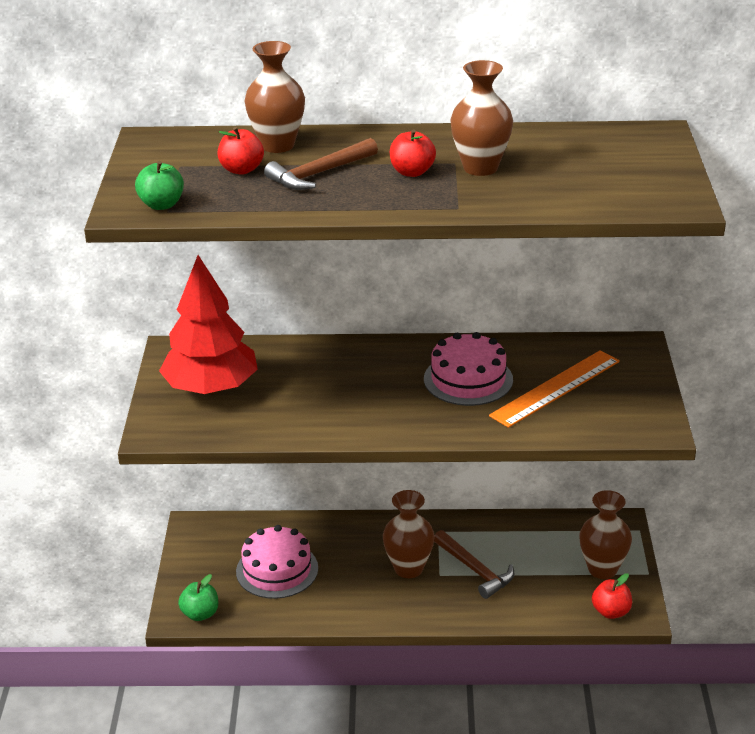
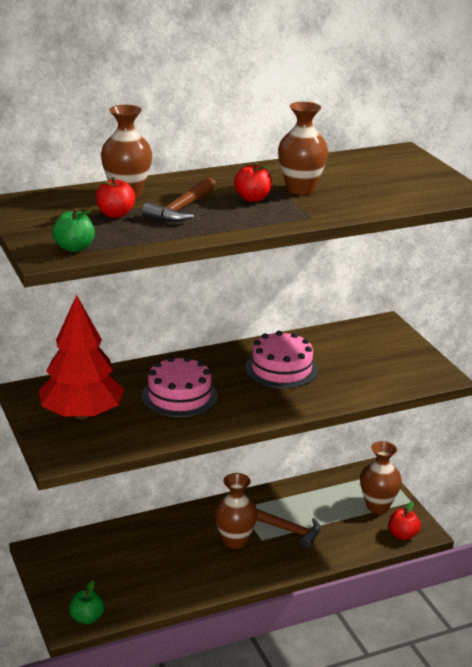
camera: 25 degrees left, 5 degrees down
(277, 570) = (130, 567): pink cake -> pink cake (179, 396)
(555, 388) = (349, 363): orange ruler -> none

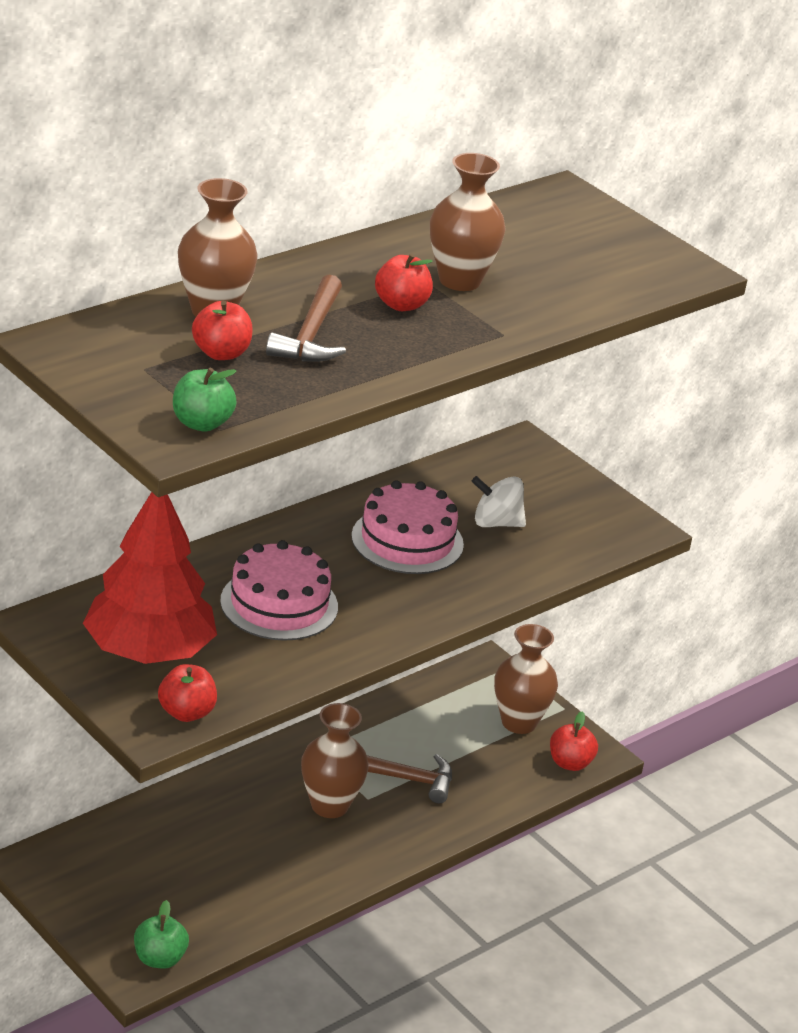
camera: 20 degrees left, 5 degrees up
(85, 451) = (186, 713): none -> red apple
(345, 364) = (496, 523): none -> white spinning top

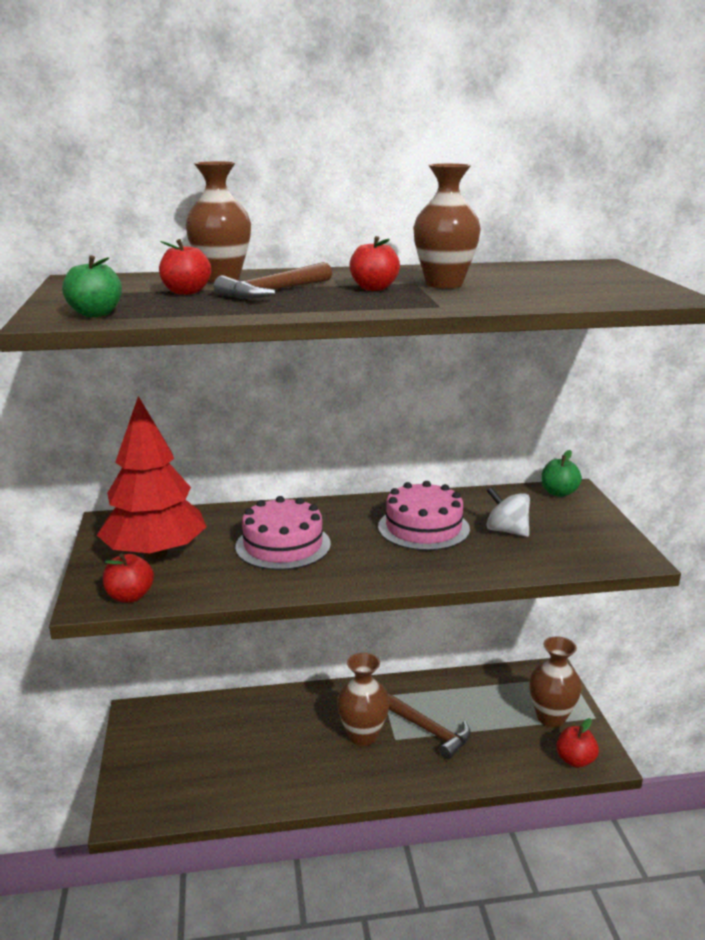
camera: 35 degrees right, 10 degrees down
(159, 959) = (149, 808): green apple -> green apple (558, 493)

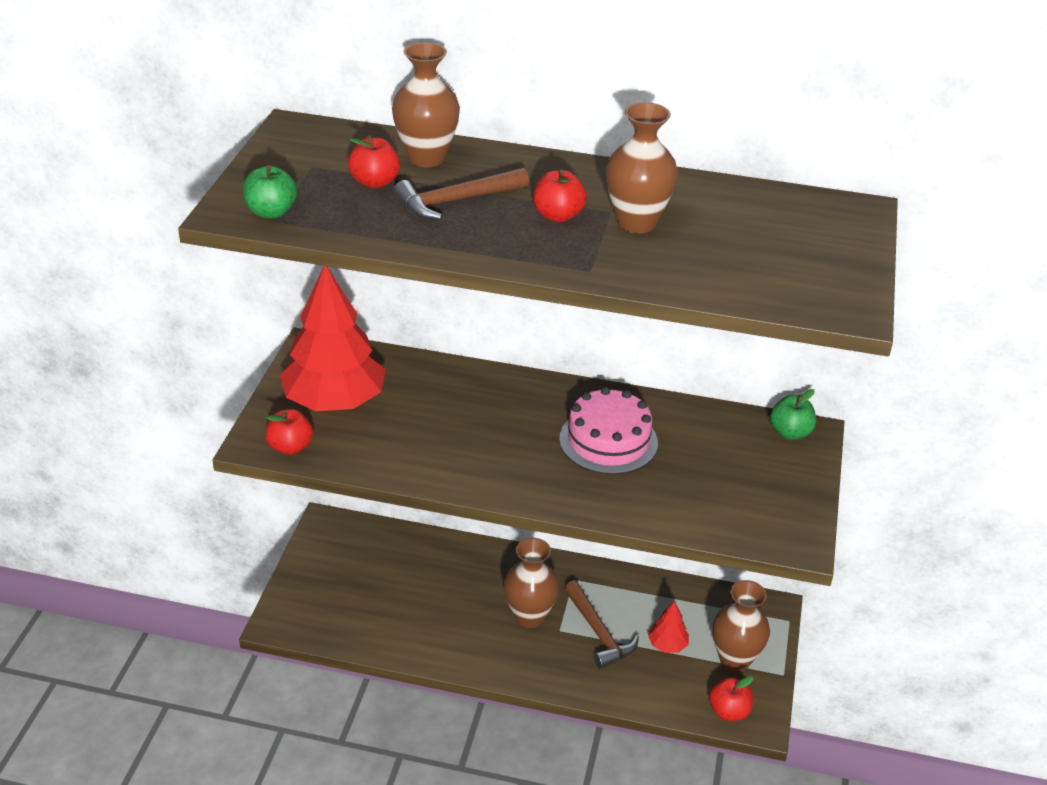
camera: 20 degrees right, 15 degrees up
(283, 545) = (456, 424): pink cake -> none
(491, 723) = (667, 645): none -> red tree
(506, 531) = (691, 469): white spinning top -> none

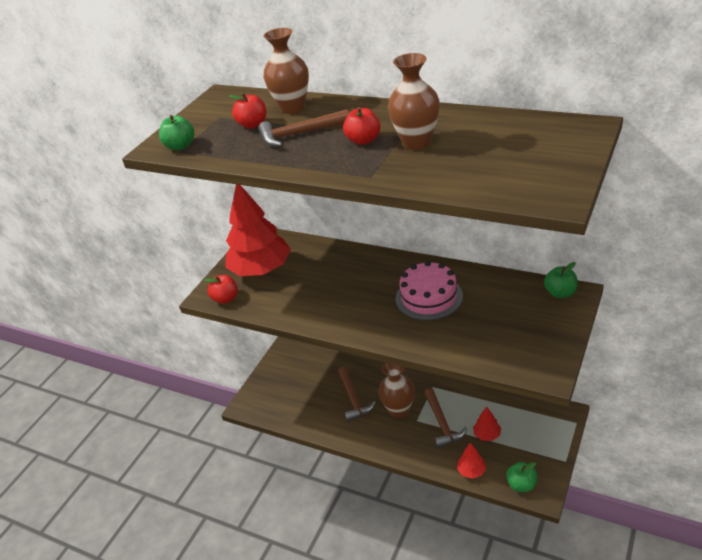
camera: 20 degrees right, 0 degrees up
(454, 603) = (353, 399): none -> brown hammer
(655, 697) = (471, 471): none -> red tree
(729, 711) = (521, 485): red apple -> green apple
(735, 659) = (532, 448): brown vase -> none

